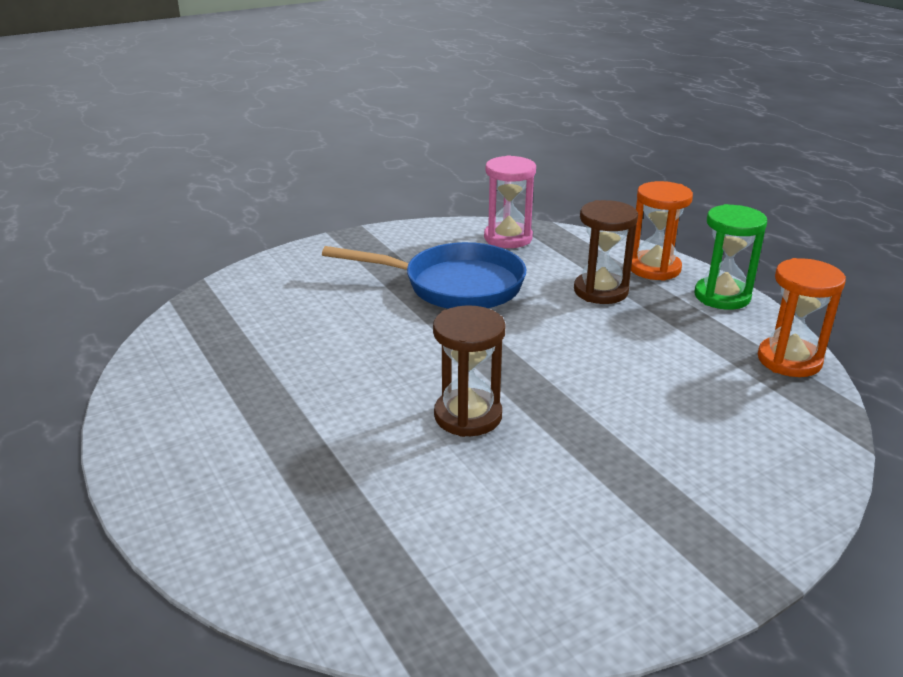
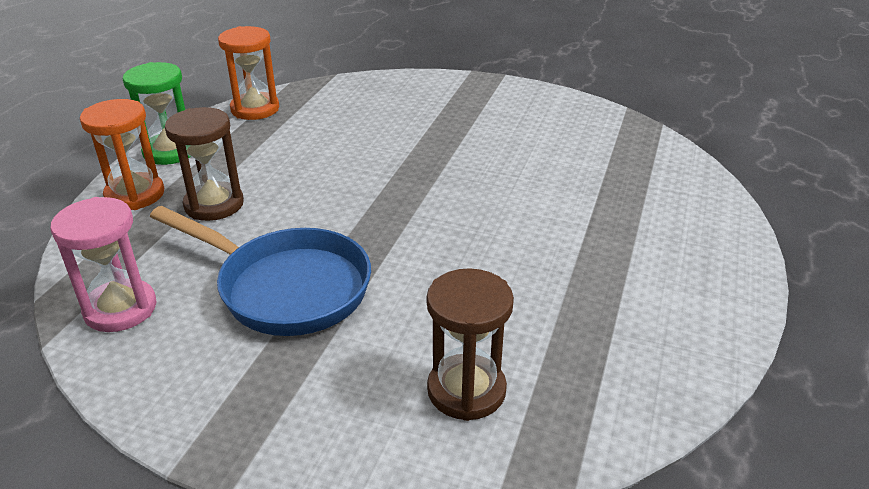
camera: 130 degrees left, 5 degrees up
(454, 286) = (286, 287): blue pan -> blue pan turned 150 degrees clockwise
(468, 416) = (477, 188): brown hourglass -> brown hourglass (466, 390)

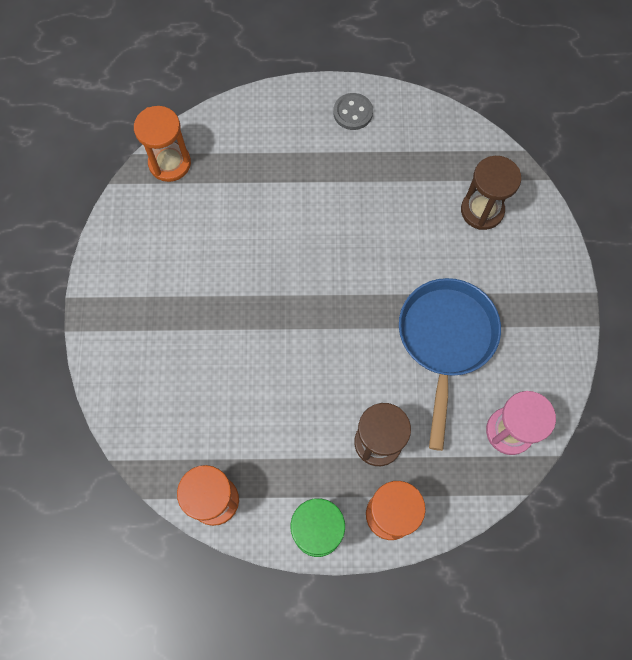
camera: 110 degrees left, 35 degrees up
(643, 141) = (170, 163): none -> orange hourglass
(699, 294) = (353, 112): none -> grey button

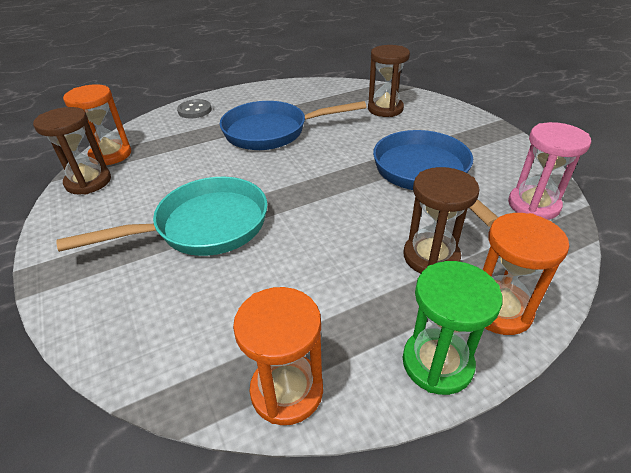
camera: 25 degrees left, 30 degrees down
(141, 201) = (88, 182): none -> brown hourglass
(219, 316) = (203, 226): none -> turquoise pan
(338, 197) = (272, 132): none -> blue pan
(353, 112) = (255, 97): grey button -> grey button (195, 110)

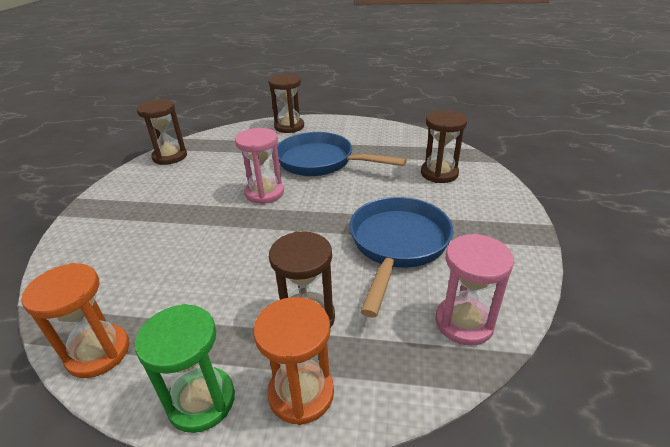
camera: 35 degrees right, 5 degrees down
(110, 155) = (202, 142): orange hourglass -> none
(195, 110) = (289, 127): grey button -> brown hourglass
(203, 226) = (191, 215): turquoise pan -> none
(254, 177) = (264, 193): none -> pink hourglass

